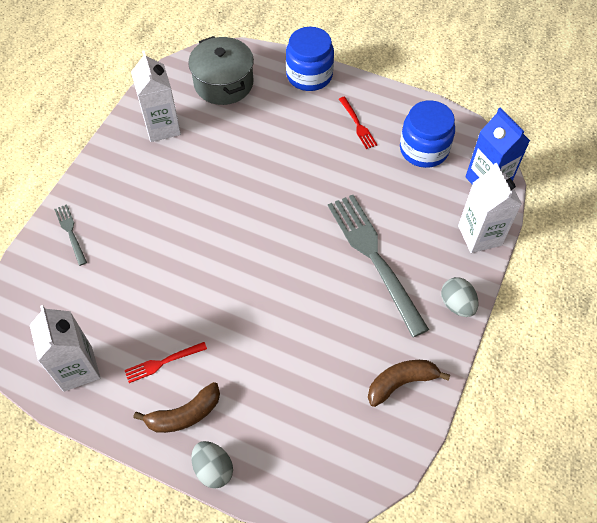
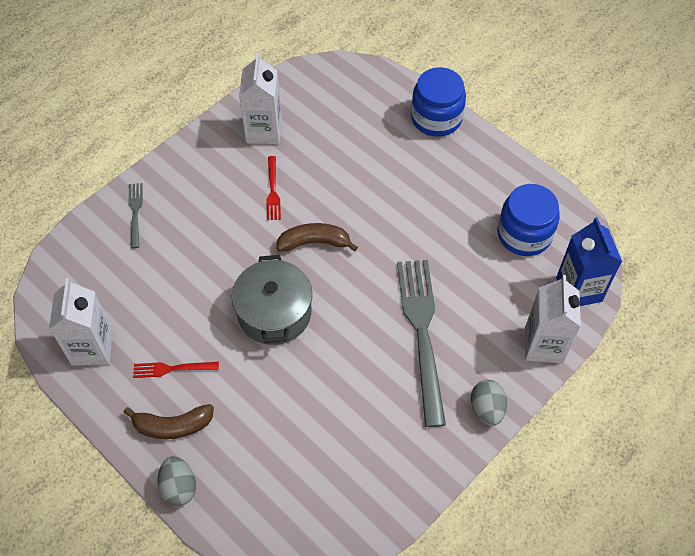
camera: 20 degrees right, 0 degrees up
(223, 83) = (343, 102): grey pot -> grey pot (274, 313)
(358, 125) = (465, 186): red fork -> red fork (273, 191)
(401, 382) = (394, 468): brown banana -> brown banana (314, 242)

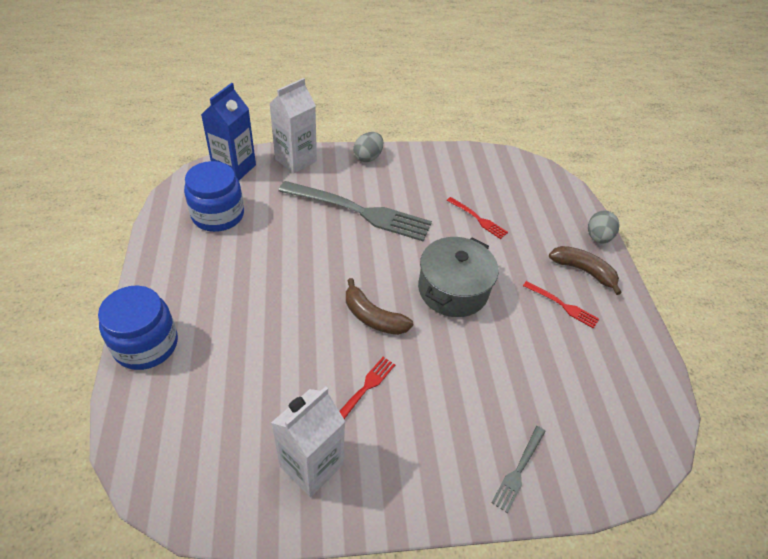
camera: 145 degrees left, 10 degrees down
(92, 348) = (625, 364): white carton -> none
(311, 413) = (478, 219): none -> red fork
(421, 332) = (360, 212): grey fork -> grey fork turned 105 degrees counterclockwise

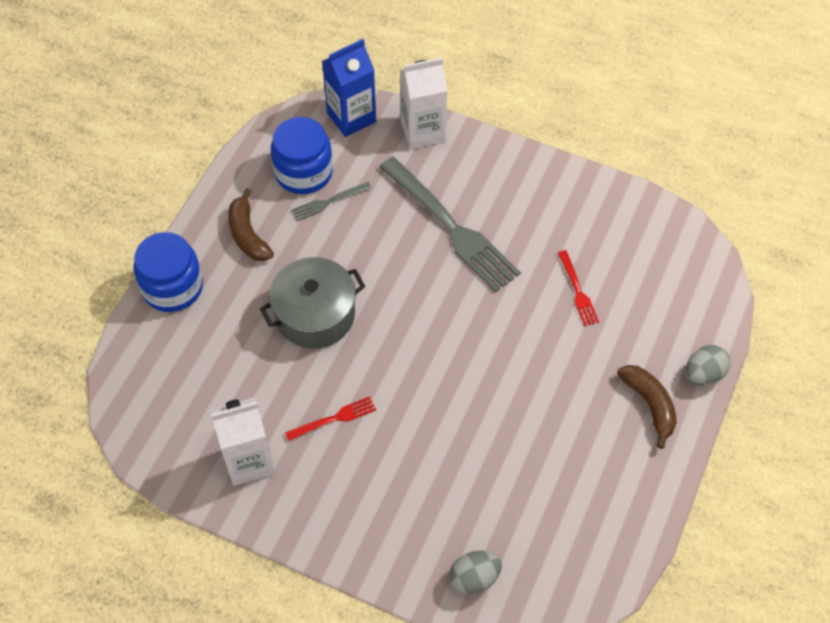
camera: 35 degrees right, 10 degrees up
(368, 157) = (507, 159): grey egg -> grey egg (474, 578)
(373, 317) = (386, 353): brown banana -> brown banana (248, 235)
(453, 290) = (487, 361): grey pot -> grey pot (315, 315)
(518, 470) = (419, 557): grey fork -> grey fork (328, 202)
(563, 305) = (592, 431): red fork -> none

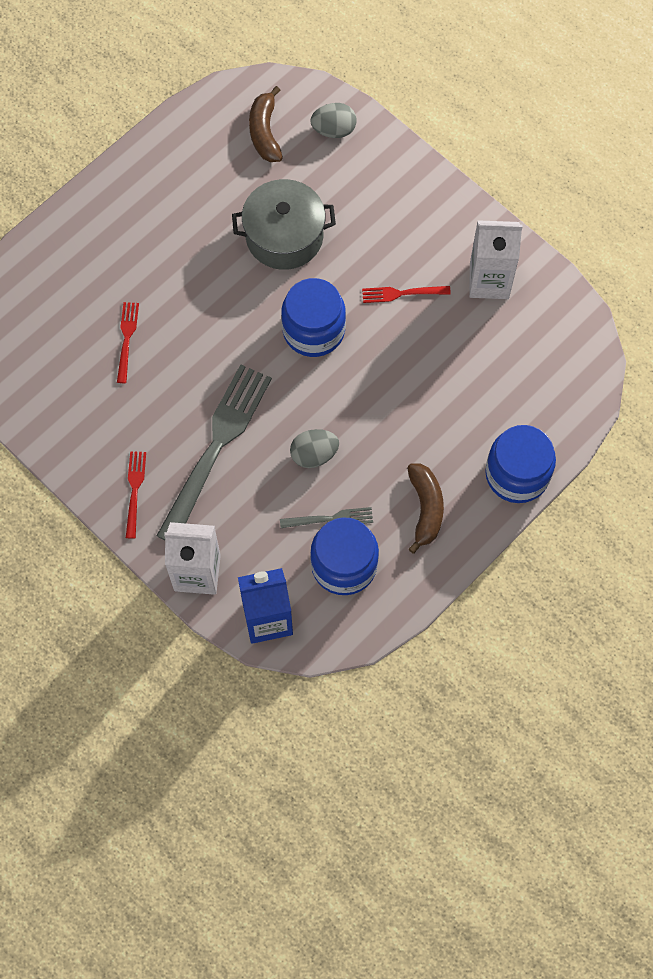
camera: 160 degrees left, 10 degrees up
(315, 315) = (386, 398): grey pot -> grey pot (284, 236)
(407, 354) = (313, 330): none -> blue jar
(452, 228) = (216, 446): grey fork -> grey fork turned 45 degrees clockwise
(504, 173) = (134, 490): none -> red fork
(649, 405) = (120, 215): brown banana -> brown banana (265, 132)
(703, 374) = (57, 225): grey egg -> grey egg (314, 455)

